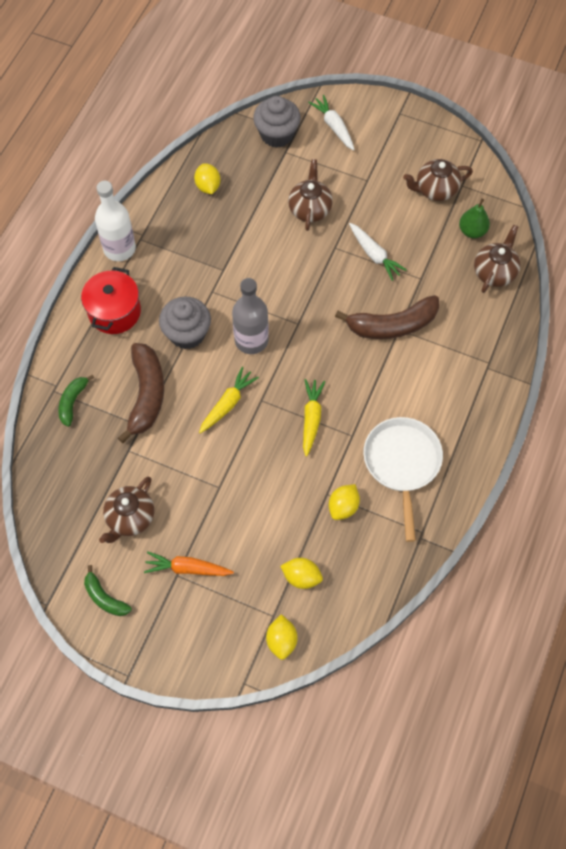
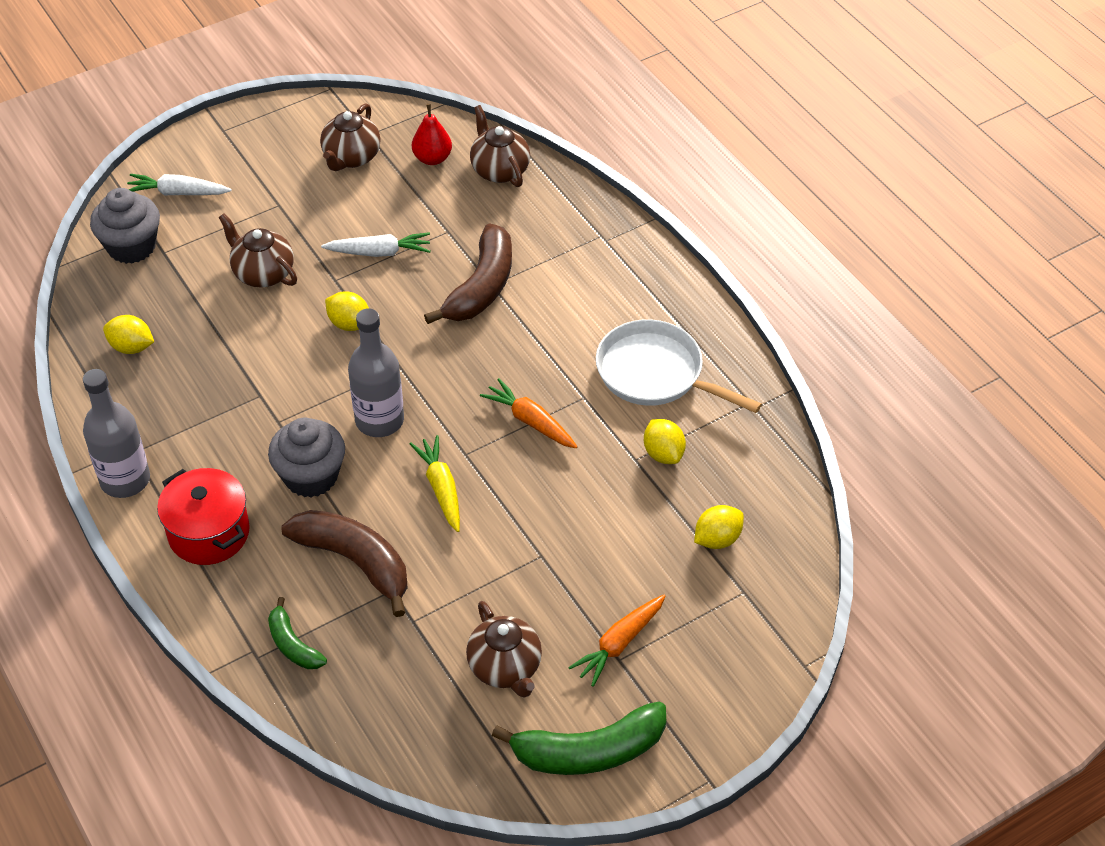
camera: 55 degrees left, 15 degrees down
(105, 597) = (589, 751): green banana -> green banana, size x1.81
(119, 249) = (125, 480): white bottle -> grey bottle
(281, 640) = (779, 600): yellow lemon -> yellow lemon (349, 324)
(311, 418) = (530, 421): yellow carrot -> orange carrot
(472, 231) = (432, 158): green pear -> red pear

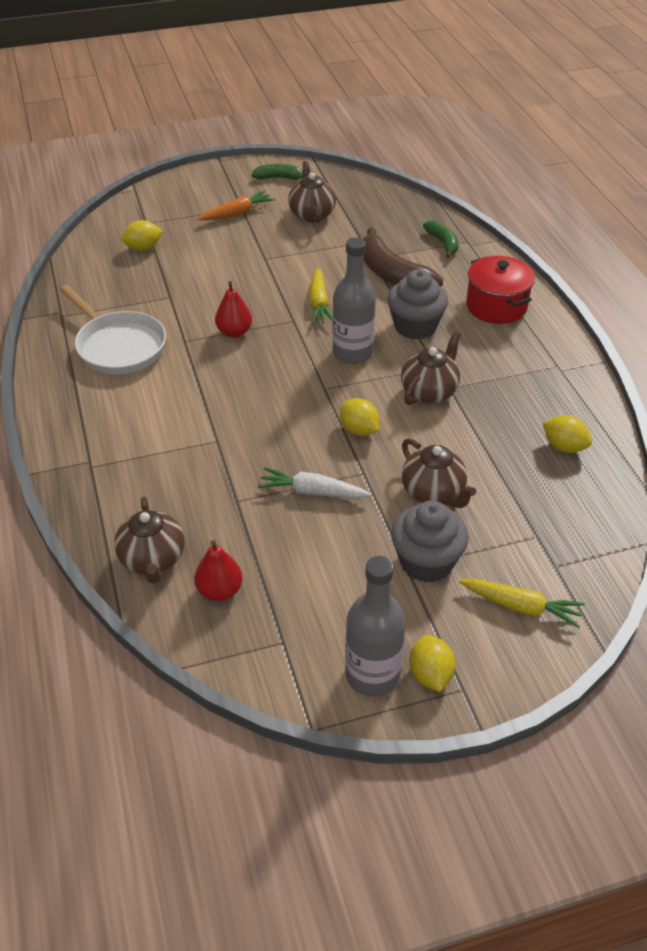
camera: 165 degrees left, 5 degrees down
(125, 480) = (562, 348): grey bottle -> grey bottle (372, 674)
(131, 246) = (571, 549): grey cupcake -> grey cupcake (426, 562)
(177, 193) = (521, 607): white carrot -> yellow carrot
(351, 158) = (312, 612): brown teapot -> brown teapot (429, 391)
(481, 287) = (227, 440): brown banana -> none
(530, 421) = (234, 332): orange carrot -> red pear
(589, 751) = (279, 178): green banana -> green banana, size x0.55
(663, 453) = (147, 297): yellow lemon -> yellow lemon (430, 675)

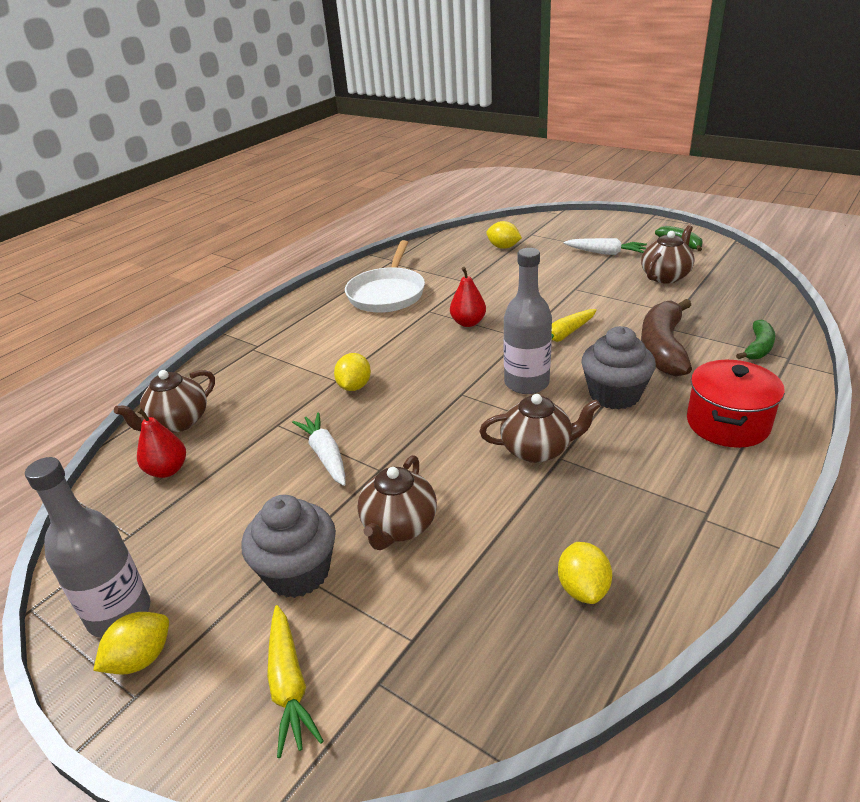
camera: 55 degrees right, 10 degrees down
(237, 213) = (605, 253): orange carrot -> white carrot
(359, 430) = (431, 438): yellow lemon -> yellow lemon (354, 386)

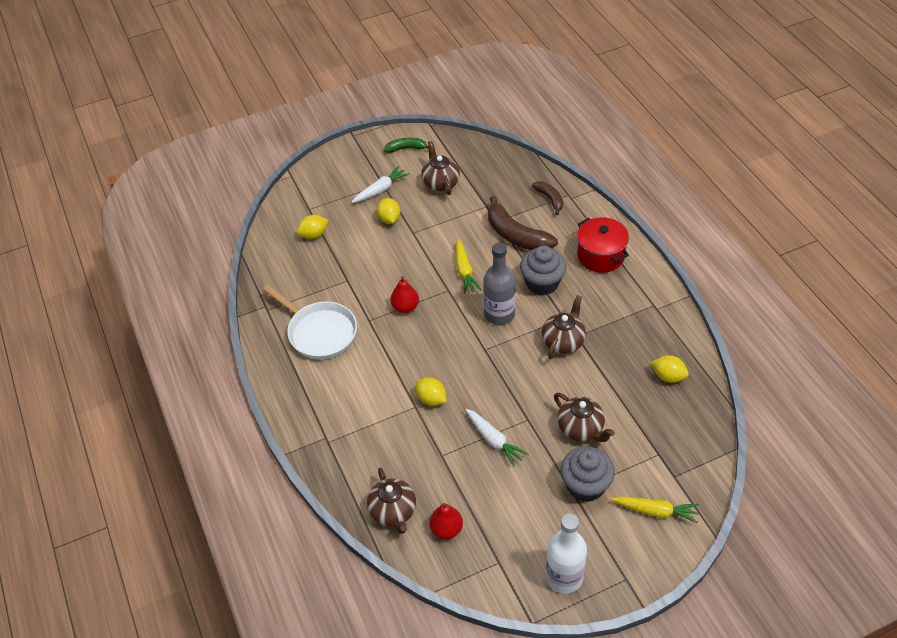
camera: 60 degrees left, 15 degrees up
(119, 614) = (564, 577): grey bottle -> white bottle
(141, 658) = (603, 571): yellow lemon -> yellow lemon (389, 219)
(325, 455) = (494, 440): white carrot -> white carrot turned 135 degrees counterclockwise
(758, 347) = (550, 199): green banana -> brown banana

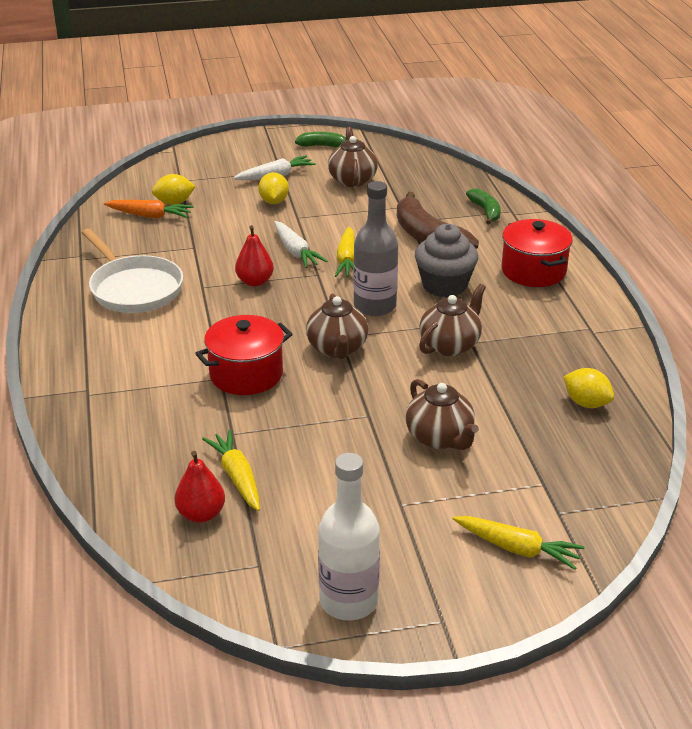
camera: 10 degrees right, 15 degrees down
(301, 253) = (150, 216): none -> orange carrot
(393, 512) = (136, 482): brown teapot -> brown teapot (337, 349)
(431, 399) = (246, 374): yellow lemon -> red pot
(458, 492) = (237, 477): none -> yellow carrot
(494, 440) = (312, 430): white carrot -> white carrot (296, 252)
(550, 199) = (485, 211): brown banana -> green banana
(585, 485) = (422, 501): grey cupcake -> none

